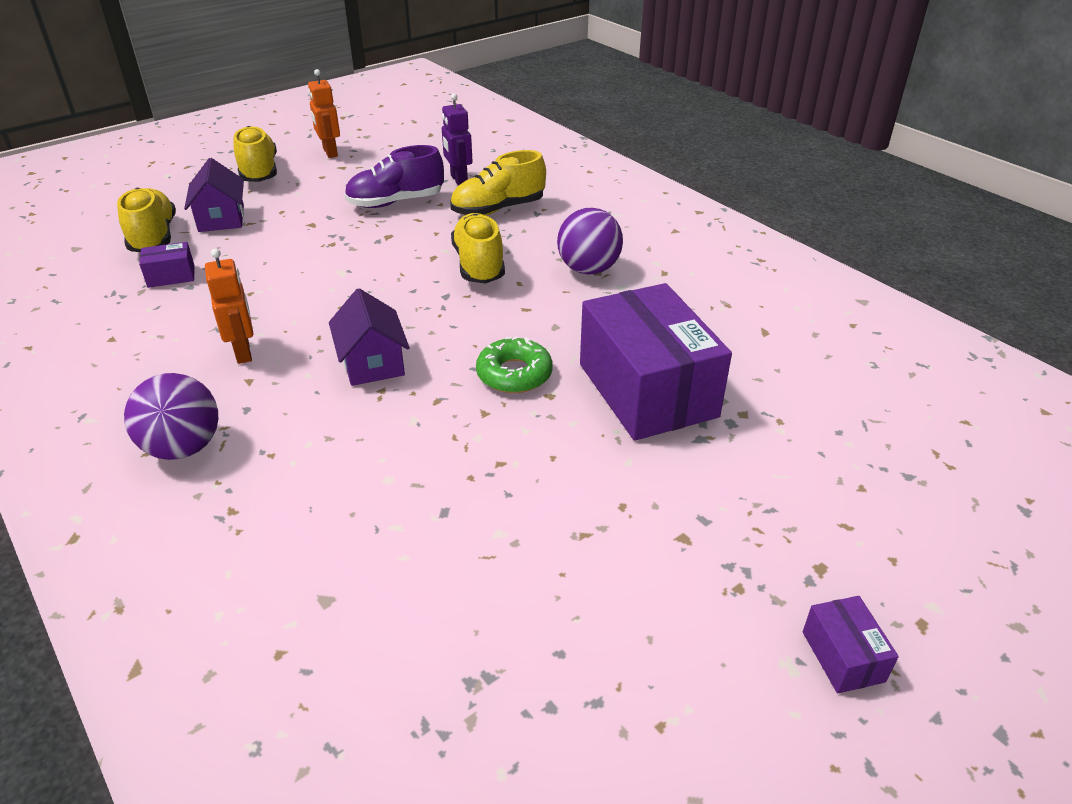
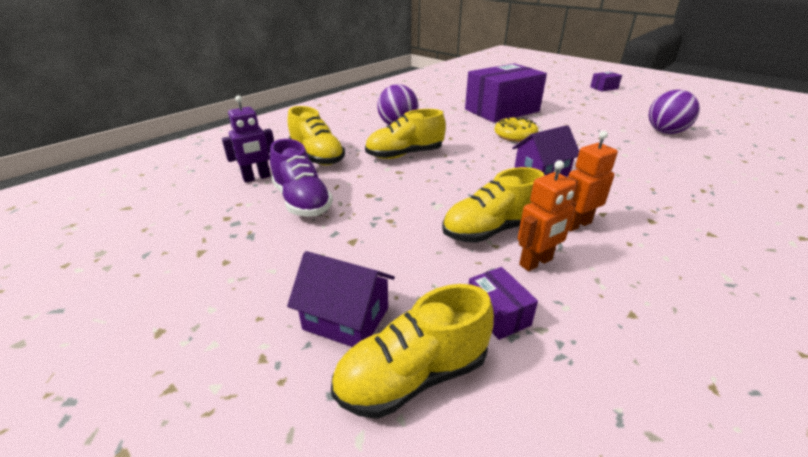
camera: 100 degrees left, 5 degrees down
(183, 447) = (689, 220): purple ball -> purple ball (665, 132)
(221, 218) = (346, 318): purple house -> purple house turned 45 degrees clockwise
(259, 172) = (190, 327): yellow shoe -> yellow shoe (490, 230)
(330, 152) = (145, 272): orange robot -> orange robot (536, 262)
(514, 374) = (515, 135): green donut -> yellow donut

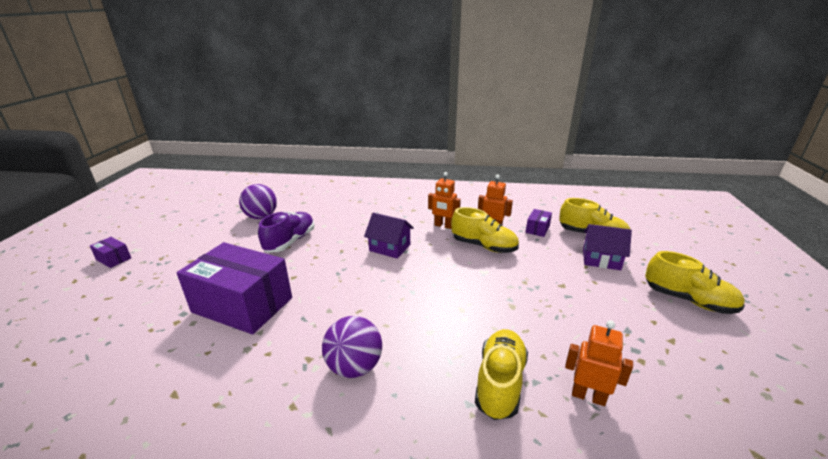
camera: 125 degrees left, 5 degrees down
(257, 178) = (588, 396): purple robot -> orange robot
(302, 201) = (567, 334): purple shoe -> purple shoe (290, 241)
(346, 318) = (601, 259): purple house -> purple house turned 60 degrees counterclockwise
(405, 155) = (427, 321): yellow shoe -> yellow shoe (688, 300)
(515, 135) = (321, 276): yellow donut -> none

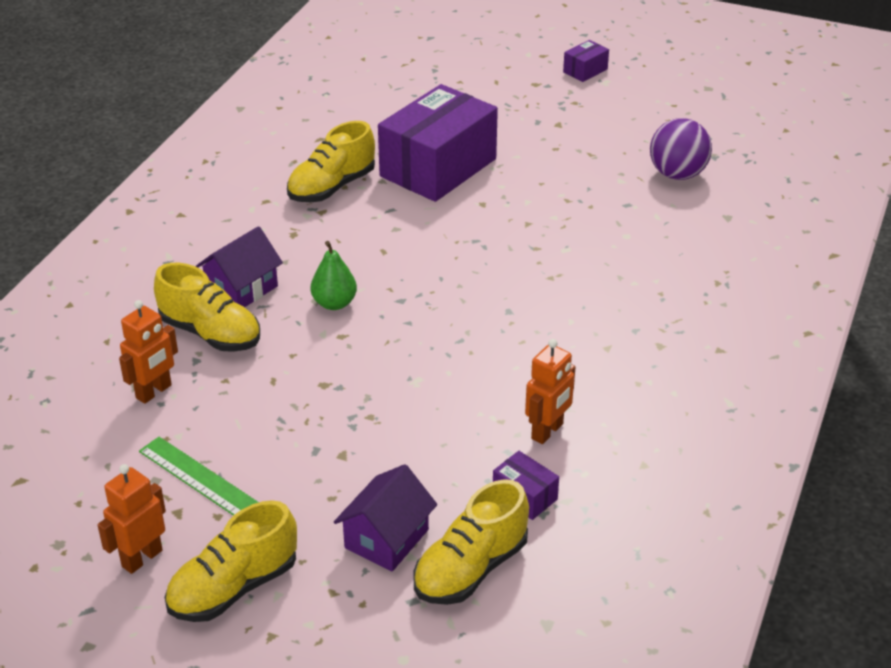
camera: 105 degrees right, 10 degrees up
(290, 241) = (581, 201): purple shoe -> none
(354, 367) = (292, 239): purple ball -> none
(390, 247) = (526, 296): purple house -> purple house (242, 289)
(429, 321) = (334, 303): none -> green pear
(443, 226) = (580, 371): orange robot -> orange robot (141, 558)
(484, 246) = (489, 402): yellow shoe -> yellow shoe (332, 187)
(637, 338) = (200, 479): none -> green ruler

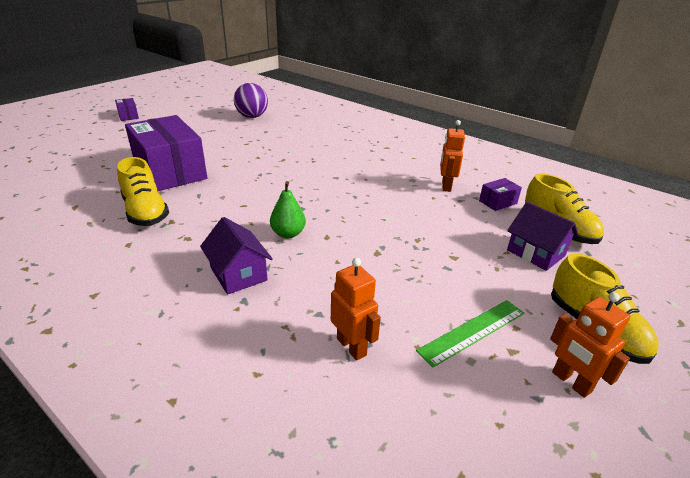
camera: 75 degrees left, 5 degrees down
(210, 333) = (287, 300): yellow shoe -> none
(547, 431) = (446, 186): orange robot -> orange robot turned 135 degrees counterclockwise

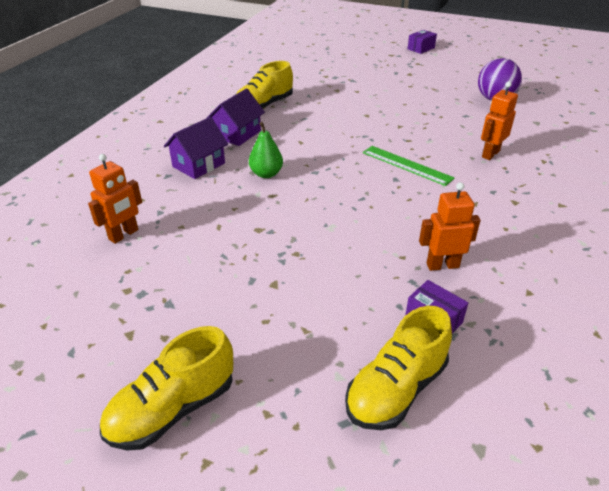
camera: 75 degrees right, 5 degrees up
(170, 171) = (334, 95): purple box -> none
(472, 331) = (152, 304): green ruler -> green ruler (406, 165)
(535, 253) = (315, 359): purple house -> purple house (237, 134)
(571, 382) = (90, 378): orange robot -> orange robot (490, 154)

